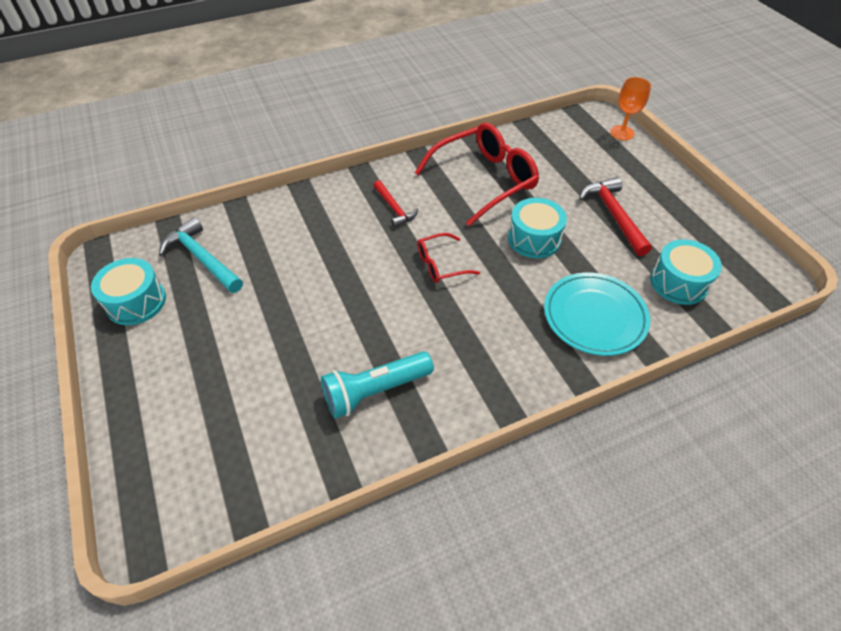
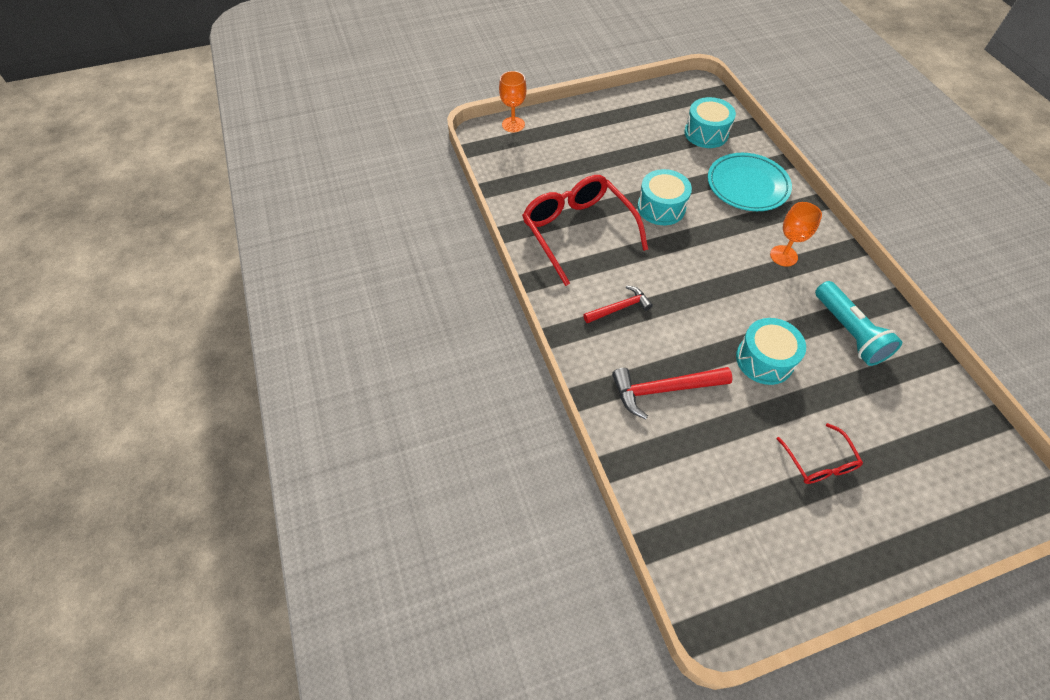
camera: 85 degrees left, 5 degrees up
(136, 302) = (780, 561): turquoise drum -> turquoise drum (764, 360)
(202, 259) = (706, 495): turquoise hammer -> none
(440, 264) = (698, 276): red glasses -> red glasses (819, 462)
(483, 341) = (783, 256): none -> orange goblet
(614, 216) = (630, 152): red hammer -> red hammer (664, 390)

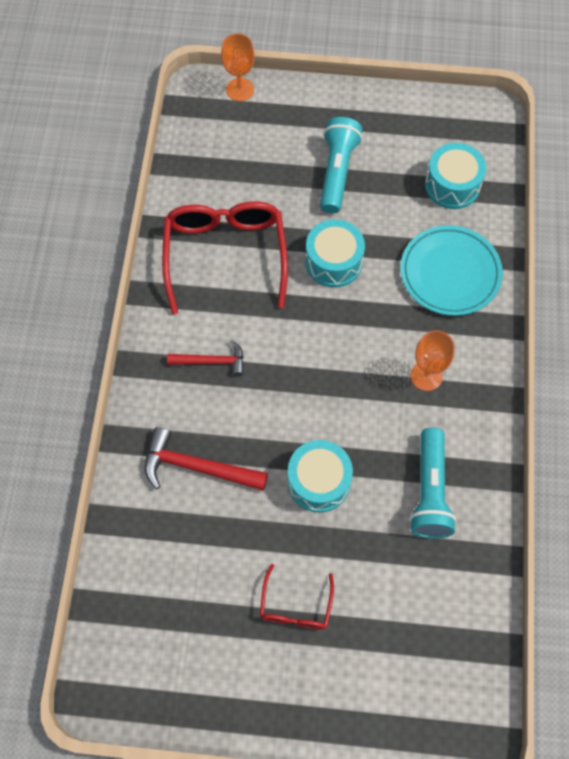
camera: 25 degrees right, 10 degrees up
(620, 151) = (337, 172): none -> turquoise flashlight

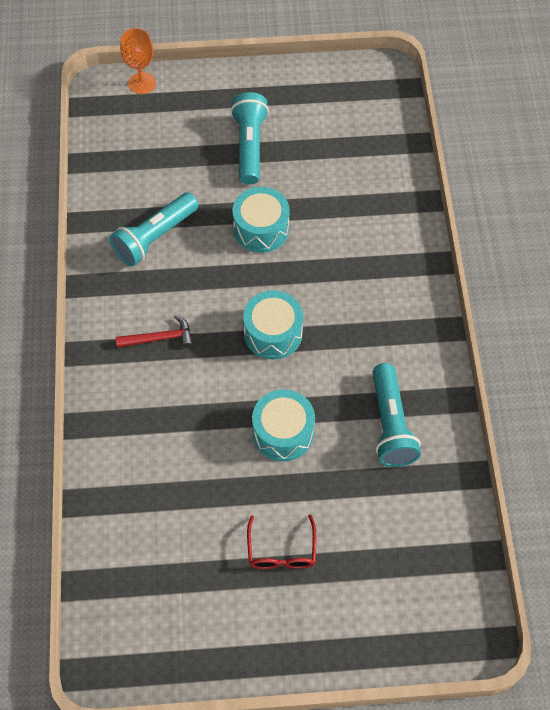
camera: 10 degrees left, 5 degrees down
(198, 467) = (163, 438): red hammer -> none
(225, 254) = (155, 237): red glasses -> turquoise flashlight
(426, 376) = (368, 319): orange goblet -> none
(450, 273) = (374, 223): turquoise plate -> none
(452, 185) = (361, 142): turquoise drum -> turquoise drum (273, 333)

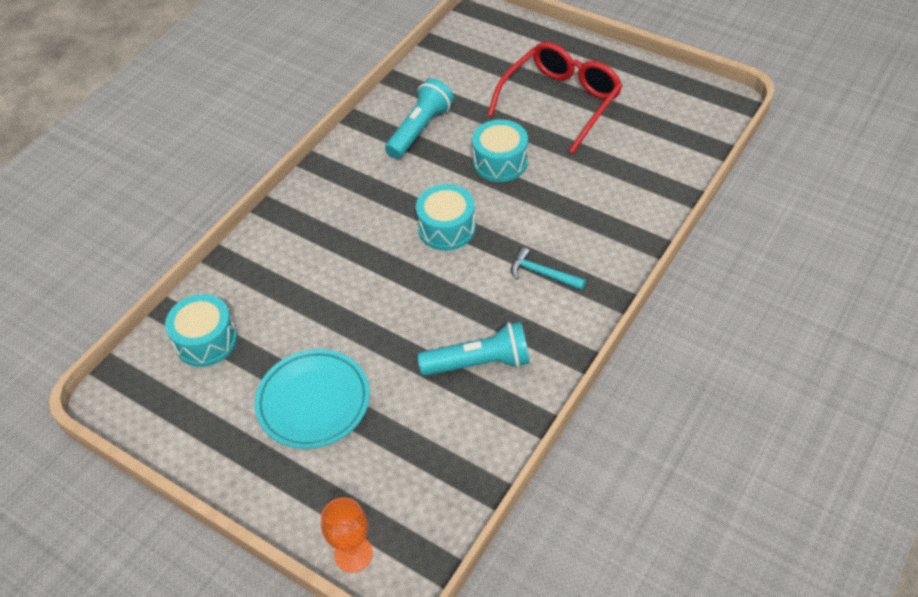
camera: 140 degrees left, 10 degrees down
(159, 338) = (542, 274): red hammer -> turquoise hammer
(249, 146) = (313, 402): turquoise flashlight -> turquoise plate
(261, 229) = (378, 315): turquoise drum -> turquoise drum (206, 341)
(281, 551) = (561, 101): red glasses -> red glasses, size x1.99

